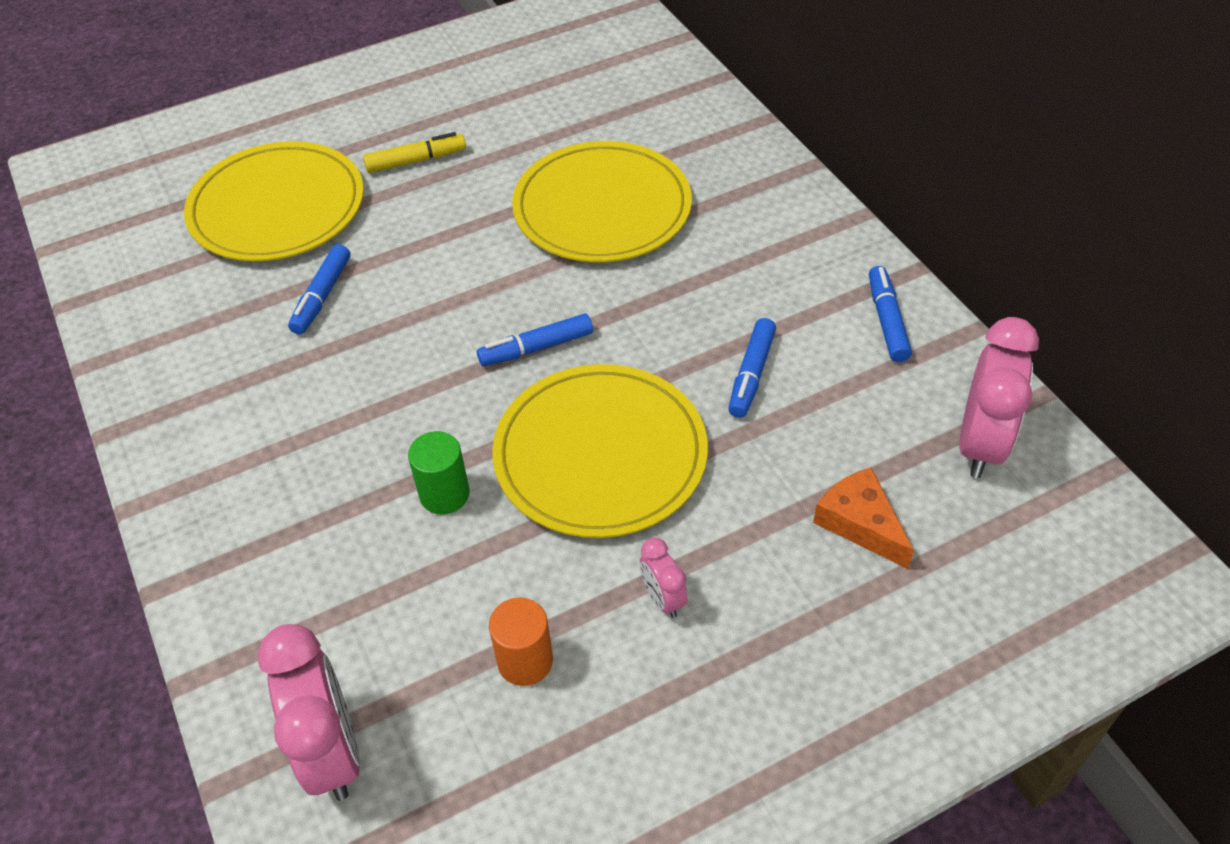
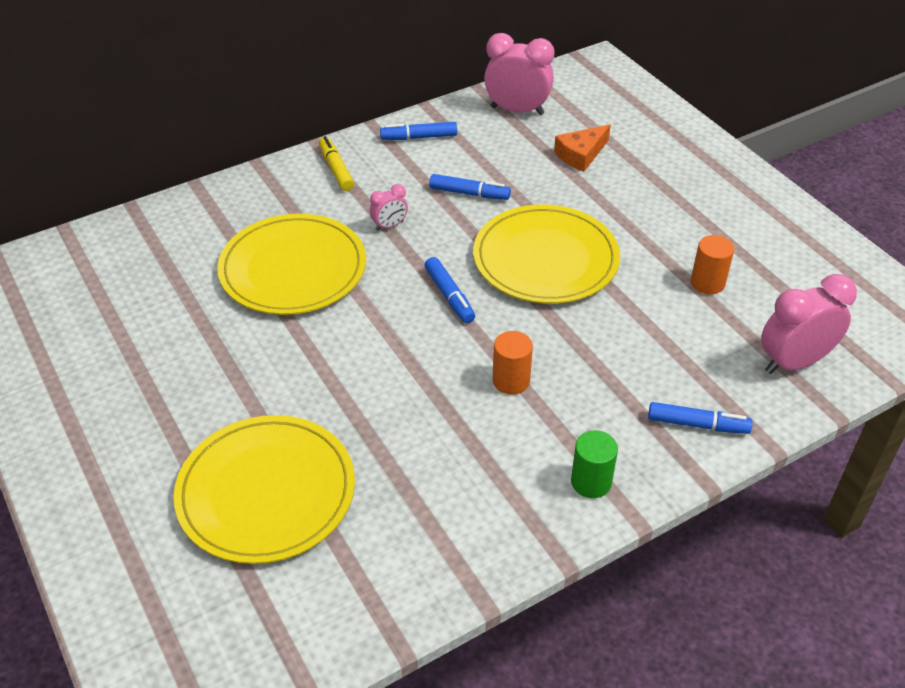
camera: 95 degrees left, 5 degrees down
(322, 296) = (392, 435): blue marker -> blue marker (697, 424)
(376, 402) = (511, 381): none -> orange cylinder
(416, 161) = (210, 393): yellow marker -> yellow marker (336, 169)
(444, 494) = (591, 332): green cylinder -> green cylinder (591, 482)
(662, 598) = (650, 229): pink clock -> pink clock (389, 226)

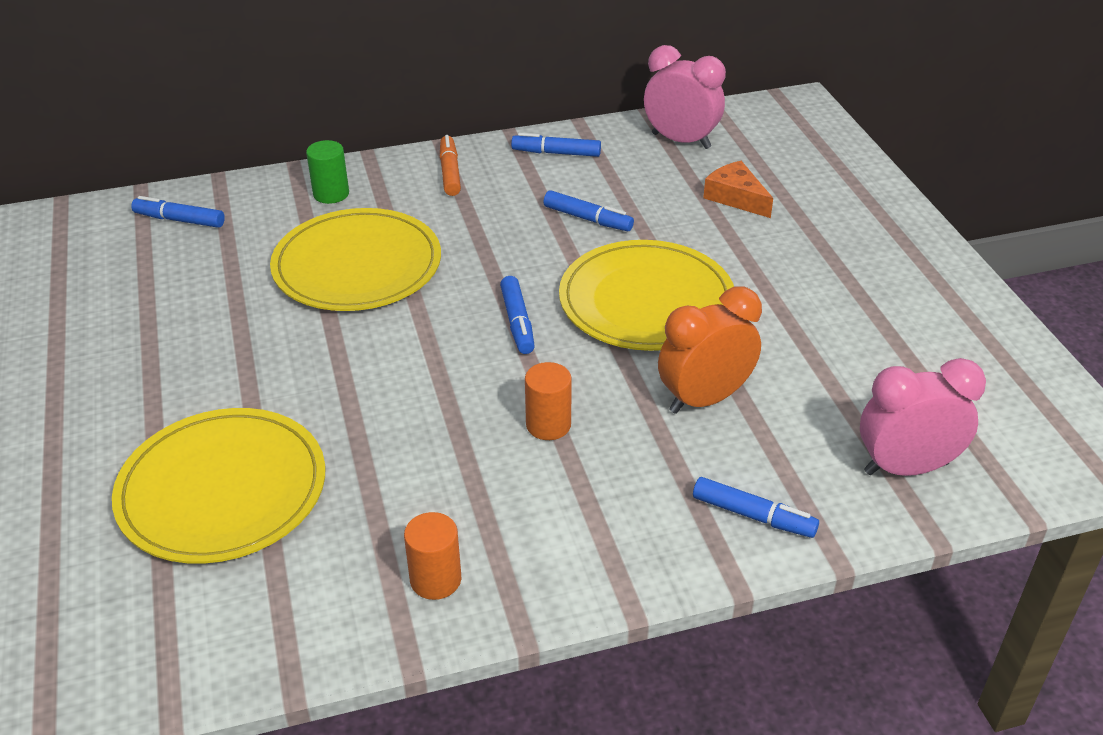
camera: 15 degrees right, 5 degrees down
(115, 253) = (180, 220): none -> blue marker
(336, 169) = (450, 172): yellow marker -> orange marker
(389, 226) = (483, 238): pink clock -> none
(581, 155) = (736, 197): orange cheese -> orange cheese turned 75 degrees clockwise
(591, 482) = (594, 554): green cylinder -> green cylinder (331, 194)
(624, 335) = (704, 399): none -> orange clock
(707, 283) = (832, 359): orange cylinder -> orange cylinder (435, 580)

